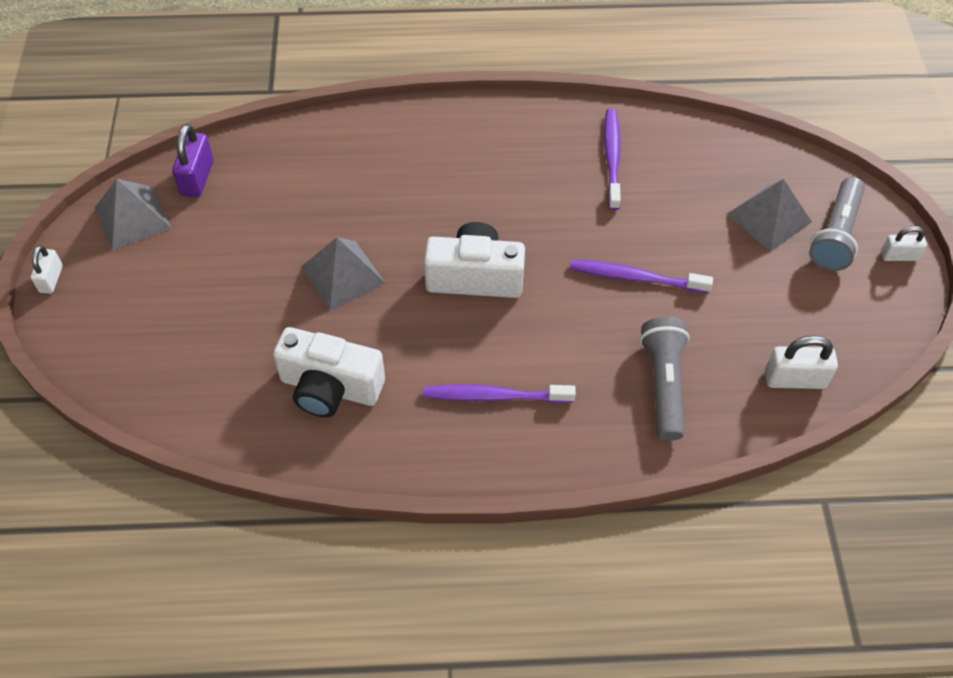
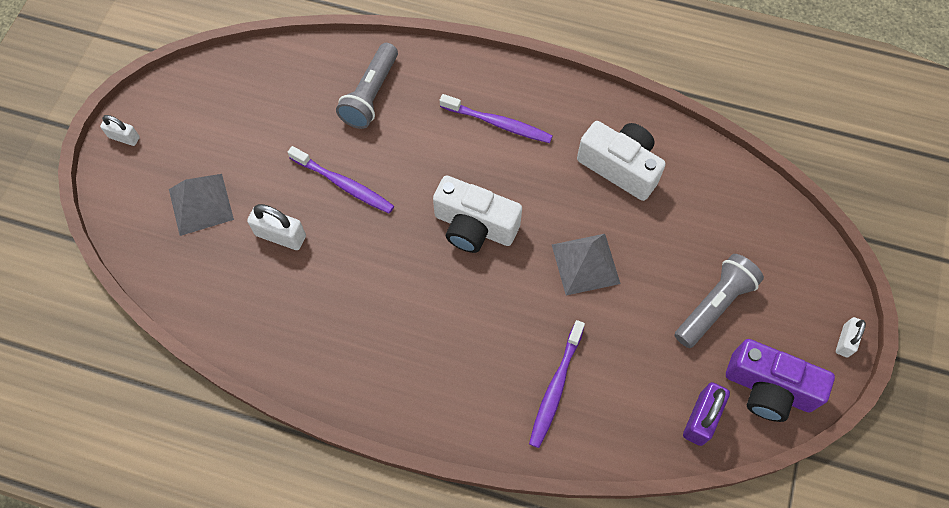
camera: 160 degrees left, 10 degrees up
(132, 217) = (768, 388): grey pyramid -> purple camera
(612, 158) = (298, 311): purple toothbrush -> purple toothbrush (556, 387)
(794, 379) = (275, 70): white padlock -> white padlock (280, 235)
(835, 234) = (158, 171): grey flashlight -> grey flashlight (714, 305)

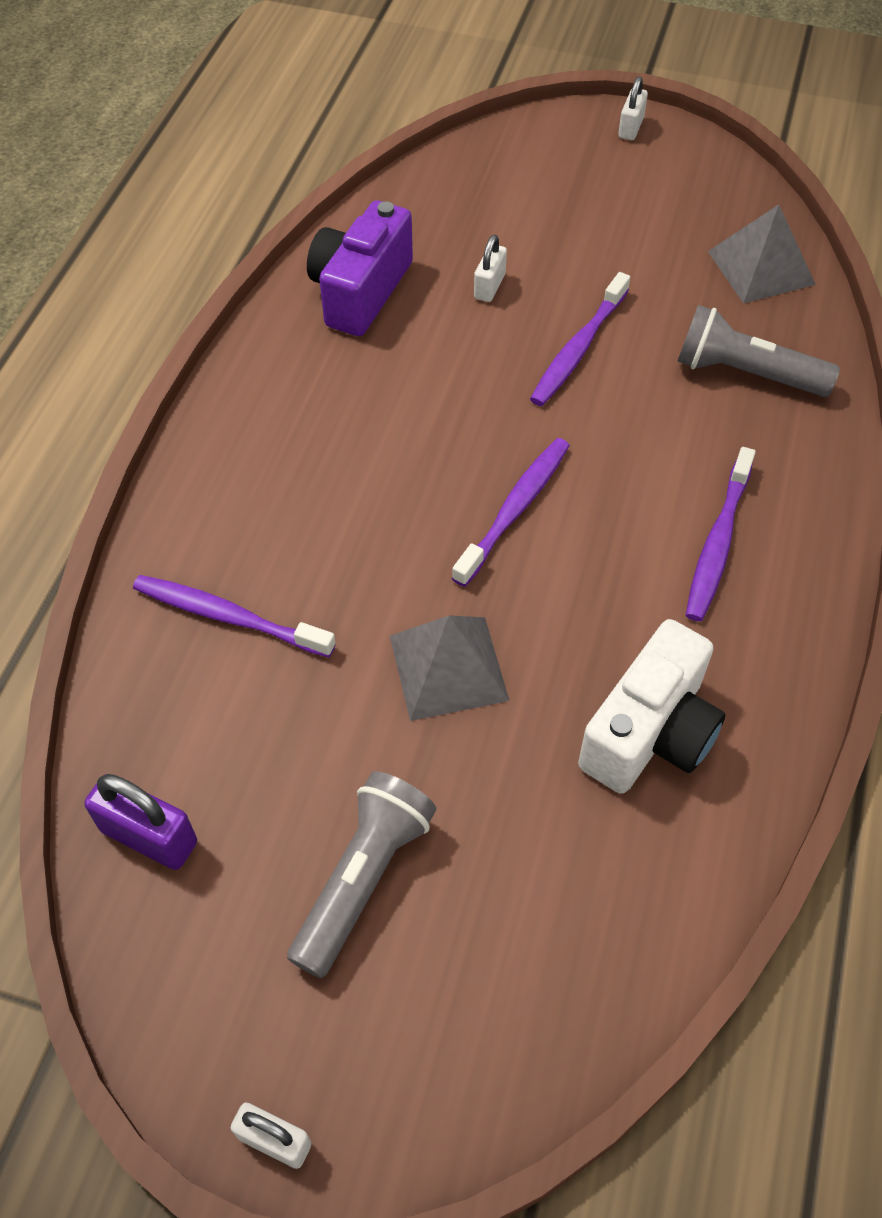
camera: 90 degrees right, 10 degrees down
(201, 204) = (534, 205): grey pyramid -> grey pyramid (760, 267)
(280, 235) = (489, 286): white padlock -> white padlock, size x0.65
(474, 226) = (514, 510): white camera -> purple toothbrush
(714, 305) = (363, 879): grey flashlight -> grey flashlight turned 105 degrees counterclockwise
(768, 388) = (190, 964): purple camera -> purple camera (360, 291)

